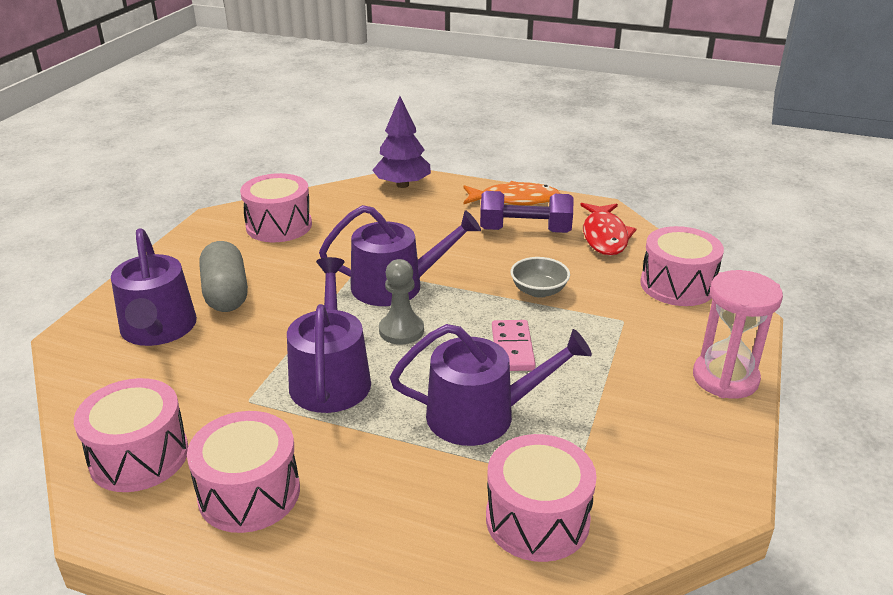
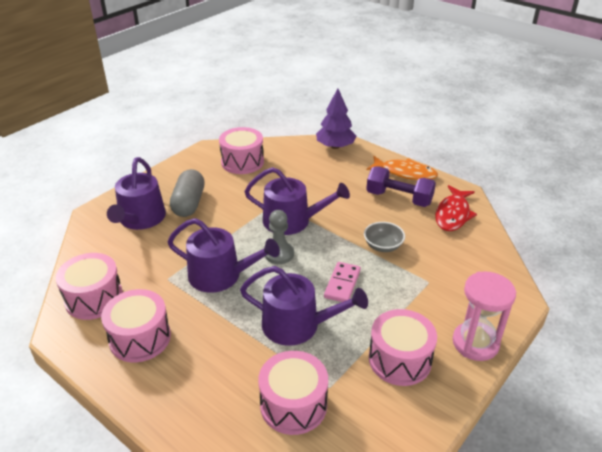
camera: 20 degrees right, 5 degrees up
(330, 377) = (221, 275): purple watering can -> purple watering can turned 90 degrees clockwise
(677, 285) = (483, 264): pink drum -> pink drum (399, 360)

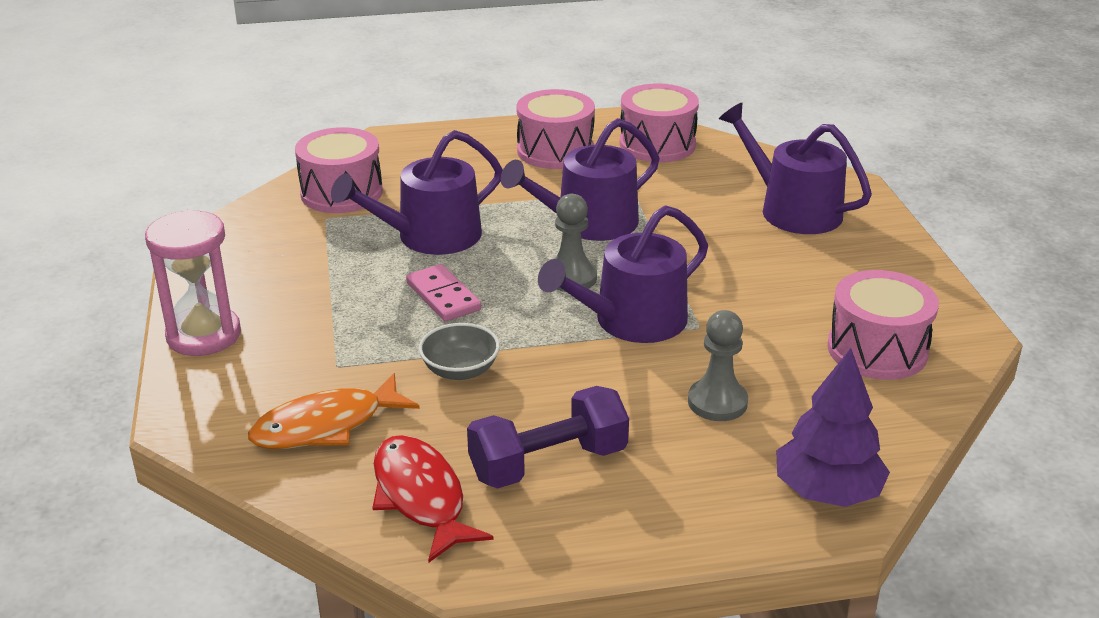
camera: 130 degrees right, 5 degrees down
(189, 203) = (791, 256): grey capsule -> none
(318, 180) = (717, 402): none -> grey pawn
(399, 360) = (279, 273): pink drum -> none
(405, 173) = (616, 527): orange fish -> orange fish (326, 425)

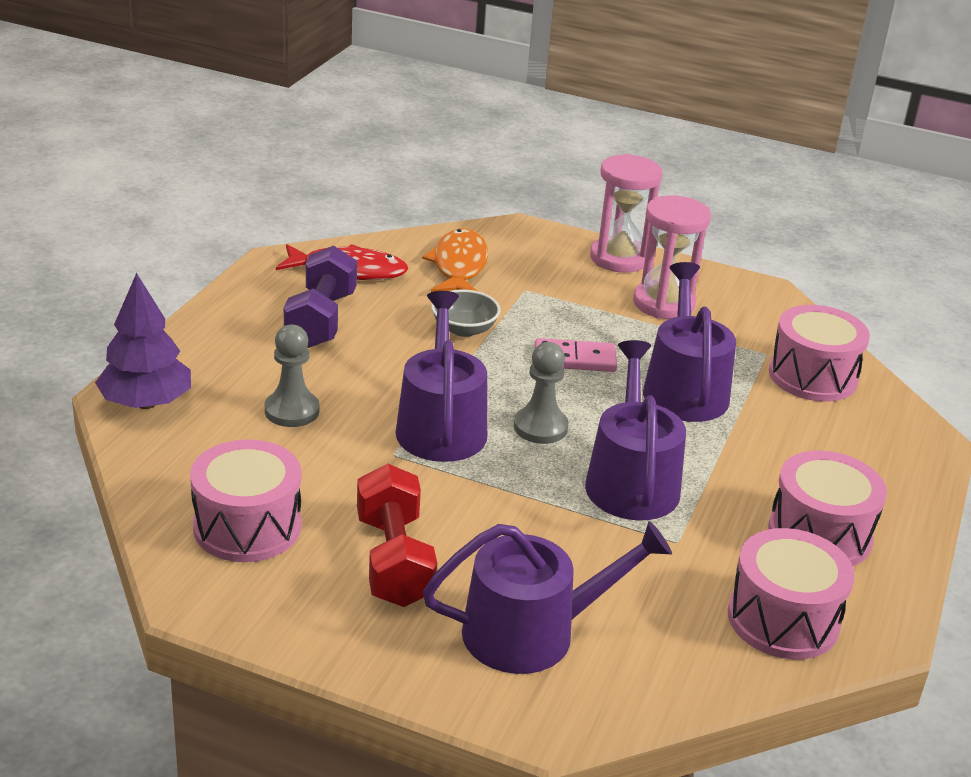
camera: 120 degrees right, 0 degrees up
(283, 285) = (663, 303): none -> pink hourglass
(810, 277) = (394, 560): none -> red dumbbell

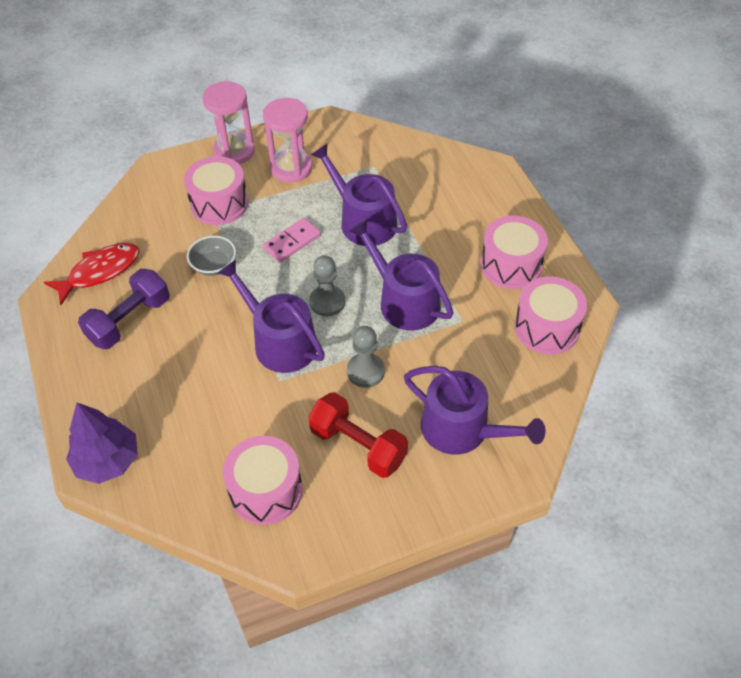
camera: 40 degrees left, 20 degrees up
(292, 411) = (194, 397): grey pawn -> grey pawn (365, 371)
(321, 320) = (129, 320): purple dumbbell -> purple dumbbell turned 75 degrees clockwise
(459, 266) = (157, 221): orange fish -> none
(532, 632) = (462, 429): purple watering can -> purple watering can turned 90 degrees clockwise
(812, 376) = (409, 165): pink drum -> pink drum (219, 204)

